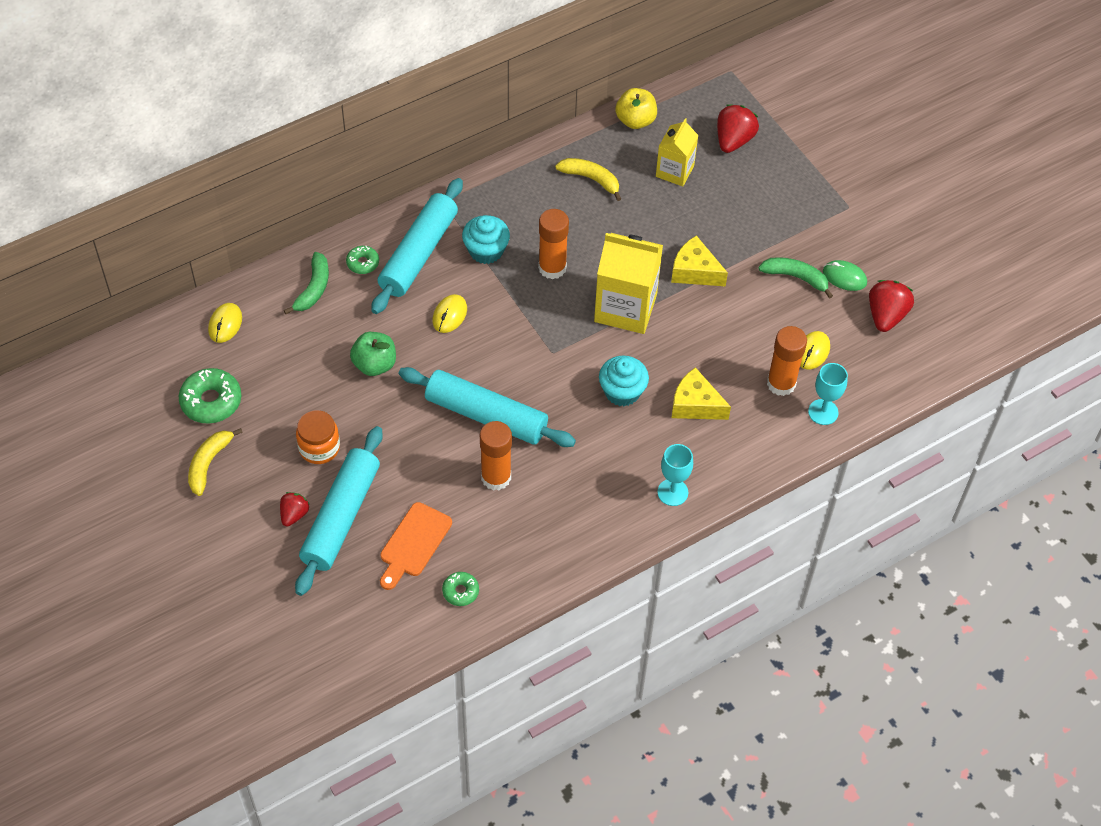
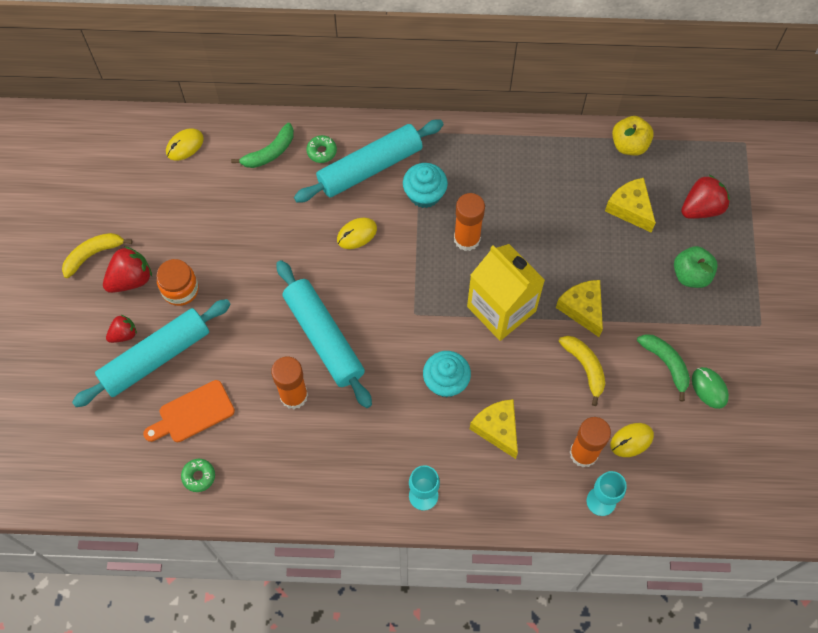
camera: 35 degrees right, 10 degrees up
(211, 401) = (130, 204): green donut -> none
(374, 364) = (270, 243): green apple -> green apple (691, 275)
(591, 179) = (554, 178): yellow banana -> yellow banana (585, 367)
(674, 171) = (630, 209): yellow carton -> yellow cheese
(886, 316) = (721, 445): red strawberry -> red strawberry (131, 279)

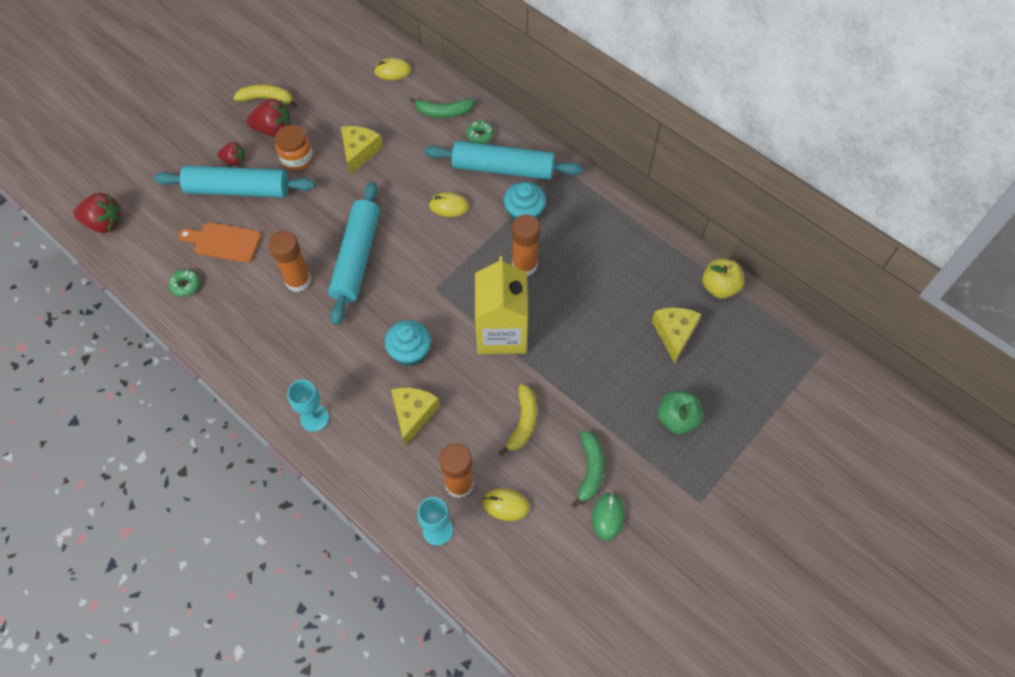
camera: 40 degrees right, 5 degrees down
(582, 309) = (563, 378): yellow cheese -> yellow cheese (359, 152)
(701, 208) = (735, 375): red strawberry -> red strawberry (104, 223)

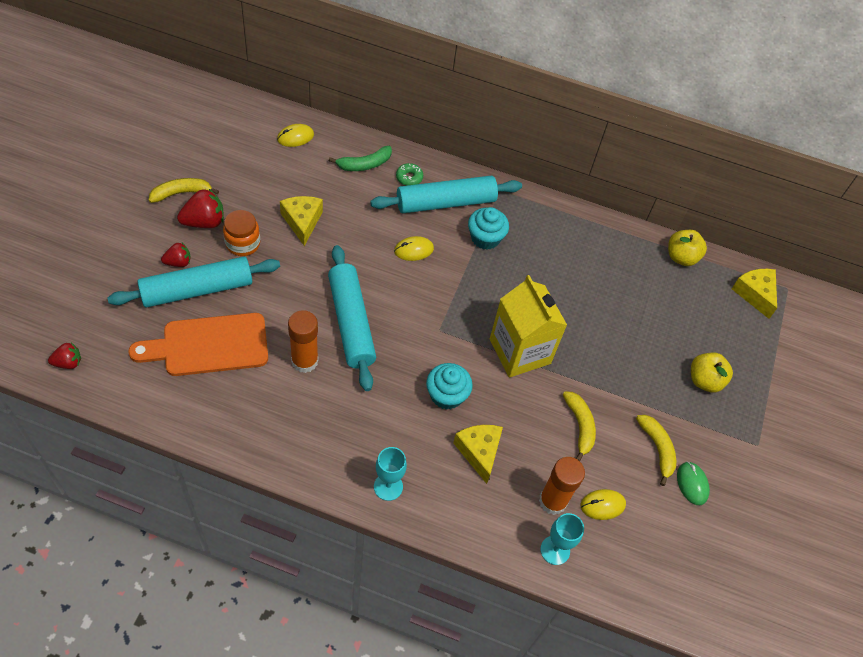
camera: 30 degrees left, 5 degrees down
(104, 223) = (68, 363): red strawberry -> red strawberry, size x0.61
(186, 285) = (190, 399): green donut -> none
(224, 242) = (209, 345): orange cutting board -> orange cutting board, size x1.55
(524, 265) = (509, 285): orange glue stick -> none
(590, 470) = (657, 449): green banana -> yellow banana
(674, 334) = (665, 308): yellow cheese -> yellow cheese (754, 294)
(677, 419) = (704, 380): green apple -> yellow apple

